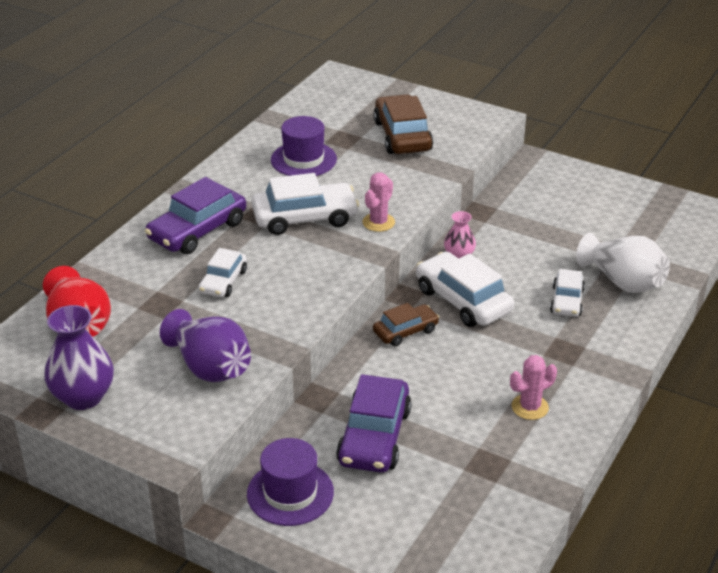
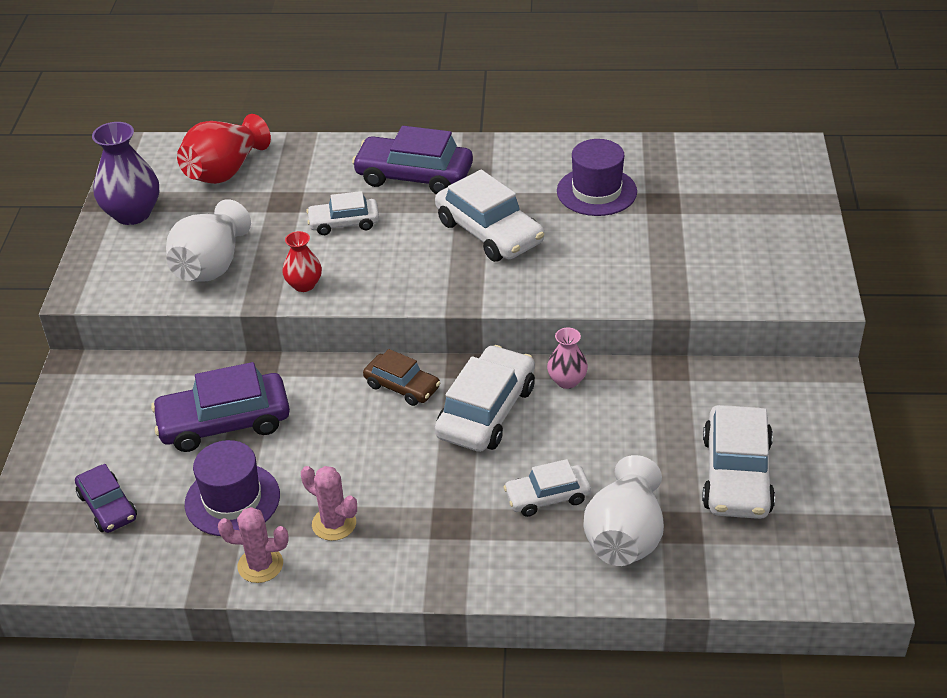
camera: 65 degrees right, 5 degrees up
(210, 367) = (211, 266): purple vase -> white vase
(284, 323) = (304, 285): none -> red vase
(290, 493) = (119, 396): purple hat -> purple hat (232, 499)
(378, 222) = (522, 284): pink cactus -> pink cactus (260, 565)
(402, 136) = (711, 241): brown car -> none
(427, 532) = (108, 506): none -> purple car
(596, 221) = (736, 475): none -> white car

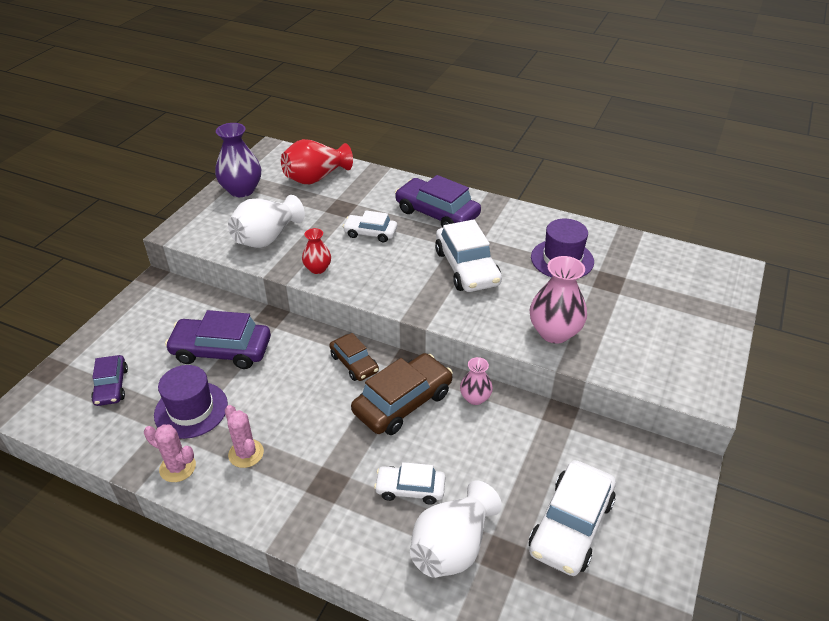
camera: 20 degrees right, 0 degrees up
(486, 411) = (403, 402): white car -> brown car
(630, 277) = (554, 332): none -> pink vase

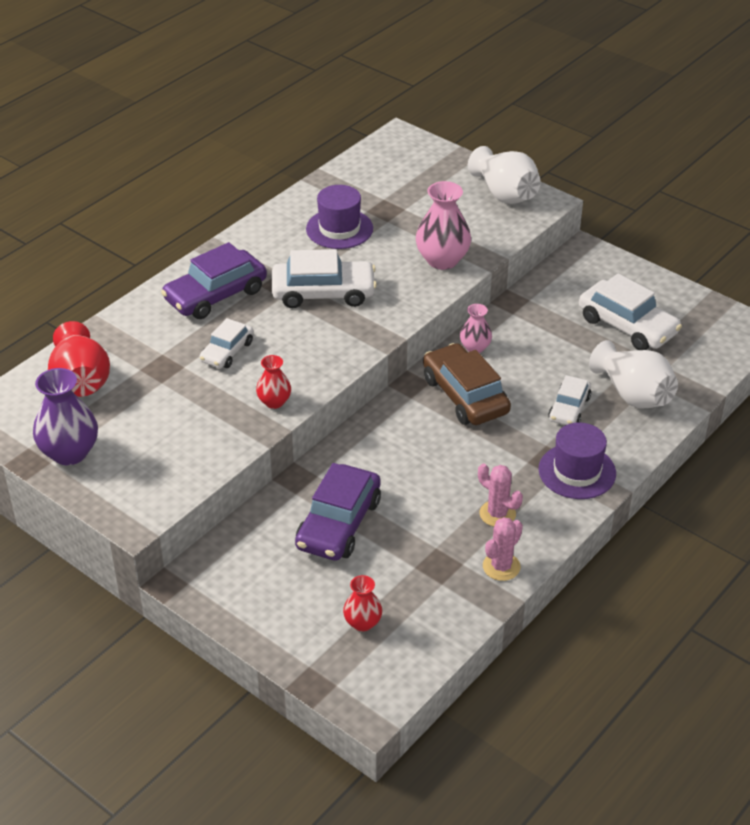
camera: 75 degrees left, 0 degrees up
(111, 386) = (362, 623): purple car -> red vase
(191, 410) = (423, 553): purple hat -> purple hat (577, 471)
(246, 453) = (497, 514): pink cactus -> pink cactus turned 60 degrees clockwise
(267, 238) = (193, 438): white vase -> white vase (505, 194)
(354, 363) = (398, 421): brown car -> none

